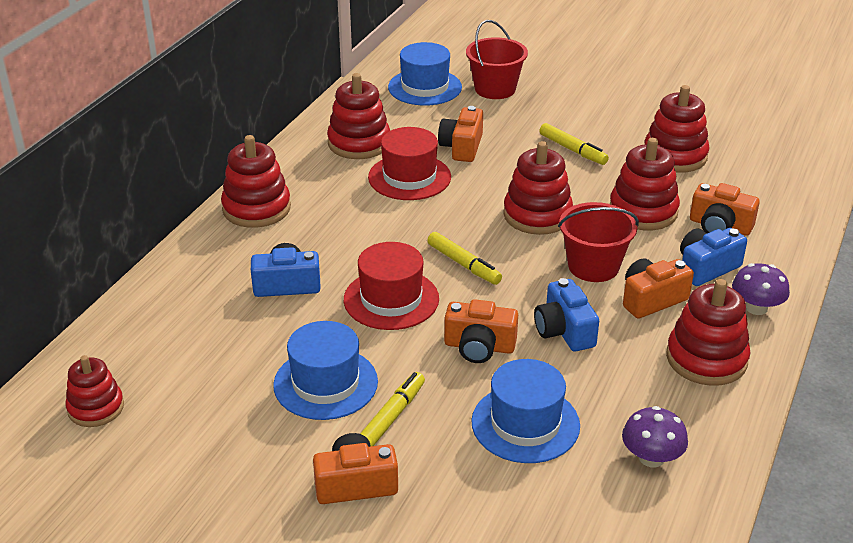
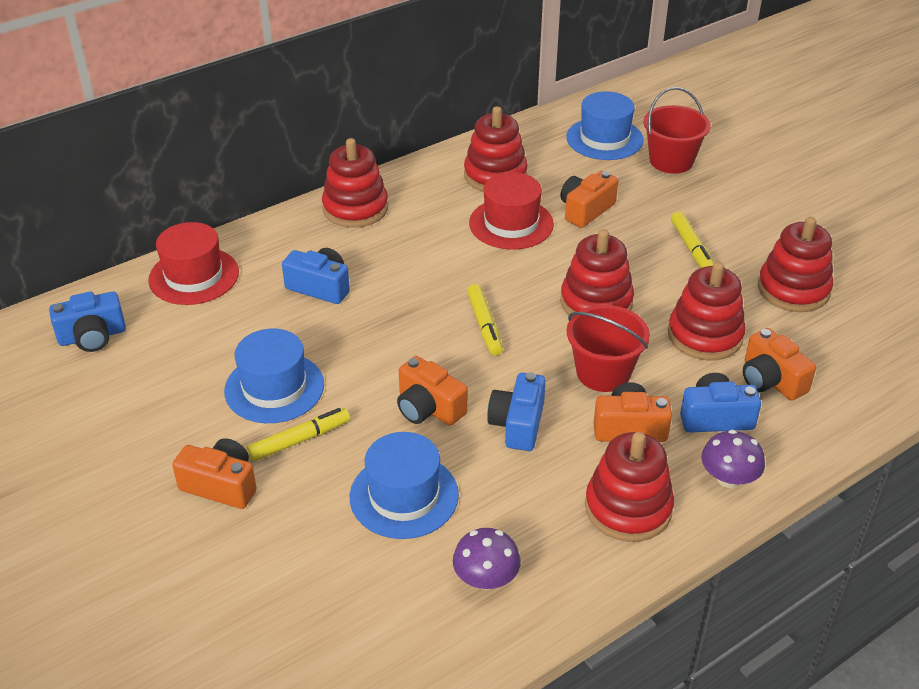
camera: 30 degrees right, 5 degrees up
(96, 408) = (92, 336): red stacking toy -> blue camera
(391, 299) = (393, 334): red hat -> red hat (194, 276)

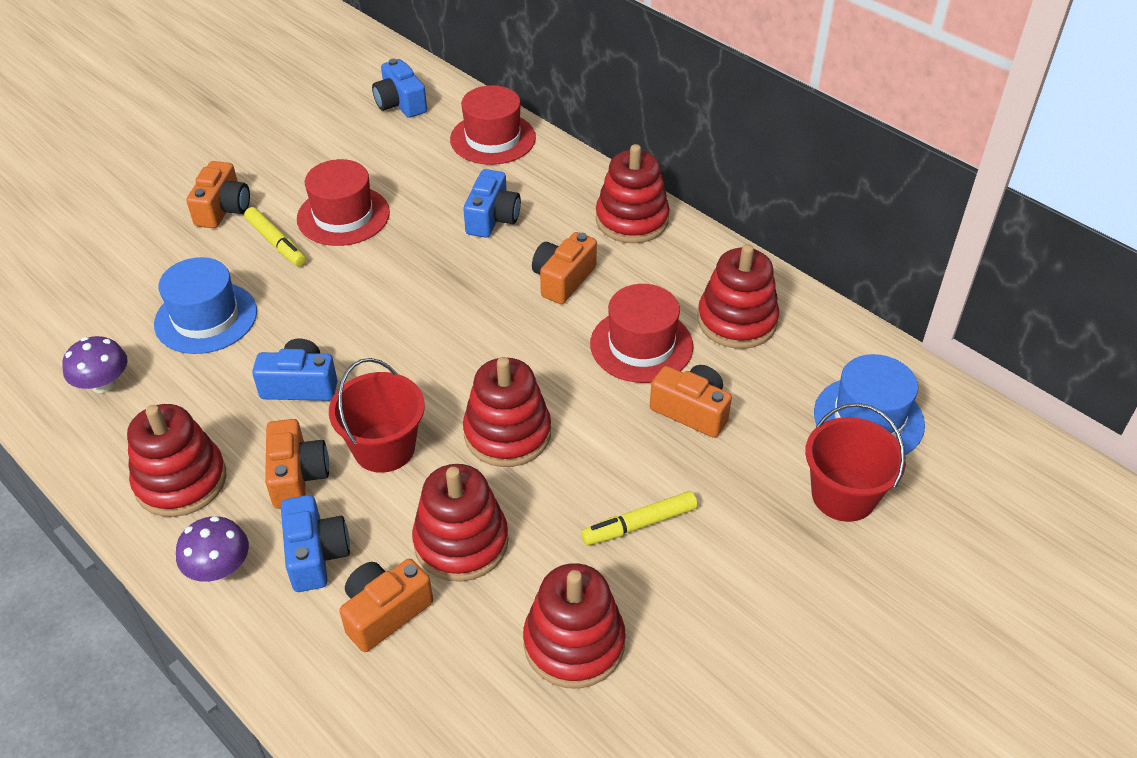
camera: 80 degrees right, 5 degrees up
(274, 388) = (343, 216): blue hat -> red hat
(428, 408) = (321, 318): orange camera -> orange camera (563, 279)
(484, 325) = (451, 343): yellow marker -> none

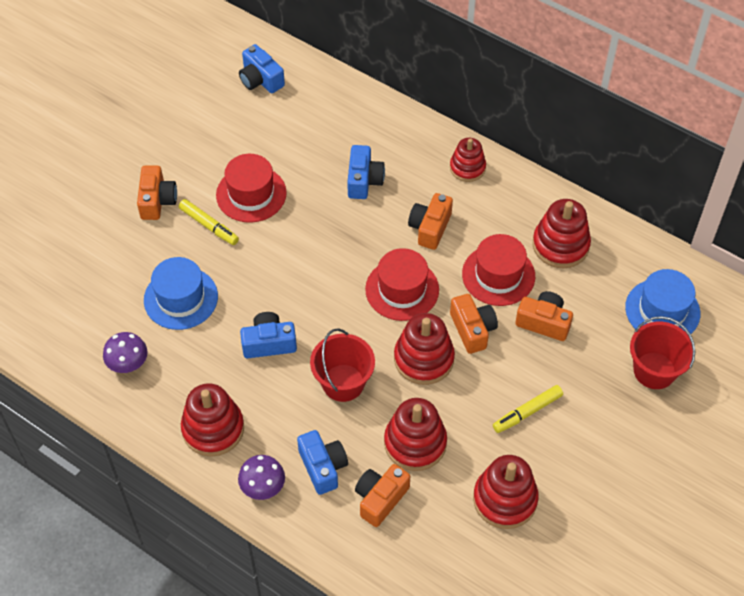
camera: 10 degrees left, 10 degrees up
(297, 476) = (291, 413): orange camera -> orange camera (472, 329)
(493, 138) = (343, 105): red hat -> red hat (402, 289)
(632, 220) = (467, 168): red stacking toy -> red stacking toy, size x0.66

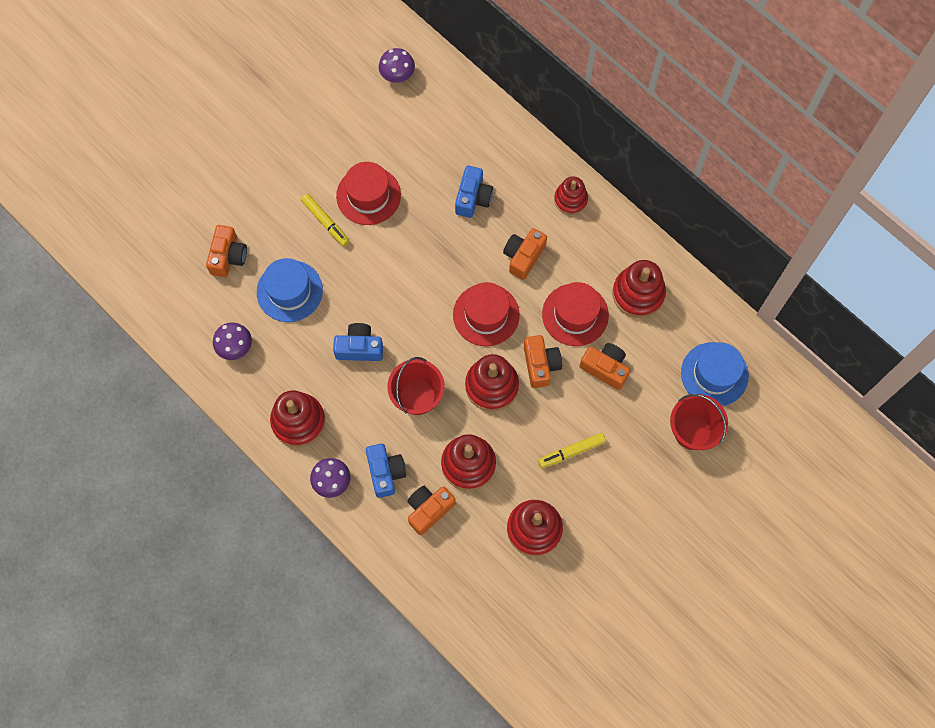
camera: 10 degrees right, 15 degrees up
(157, 201) = (283, 189): orange camera -> orange camera (228, 256)
(260, 79) = (397, 74): blue camera -> purple mushroom

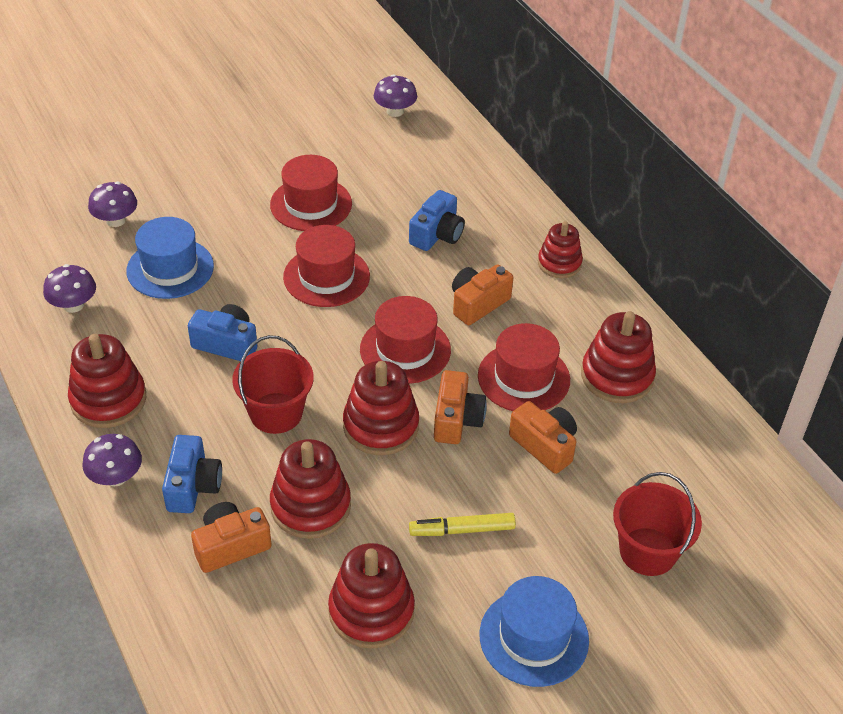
camera: 15 degrees right, 25 degrees down
(228, 256) = (116, 220): orange camera -> purple mushroom
(325, 222) = (247, 216): yellow marker -> none
(406, 264) = (326, 276): none -> red hat
(714, 374) = (699, 491): blue hat -> blue hat (534, 637)

